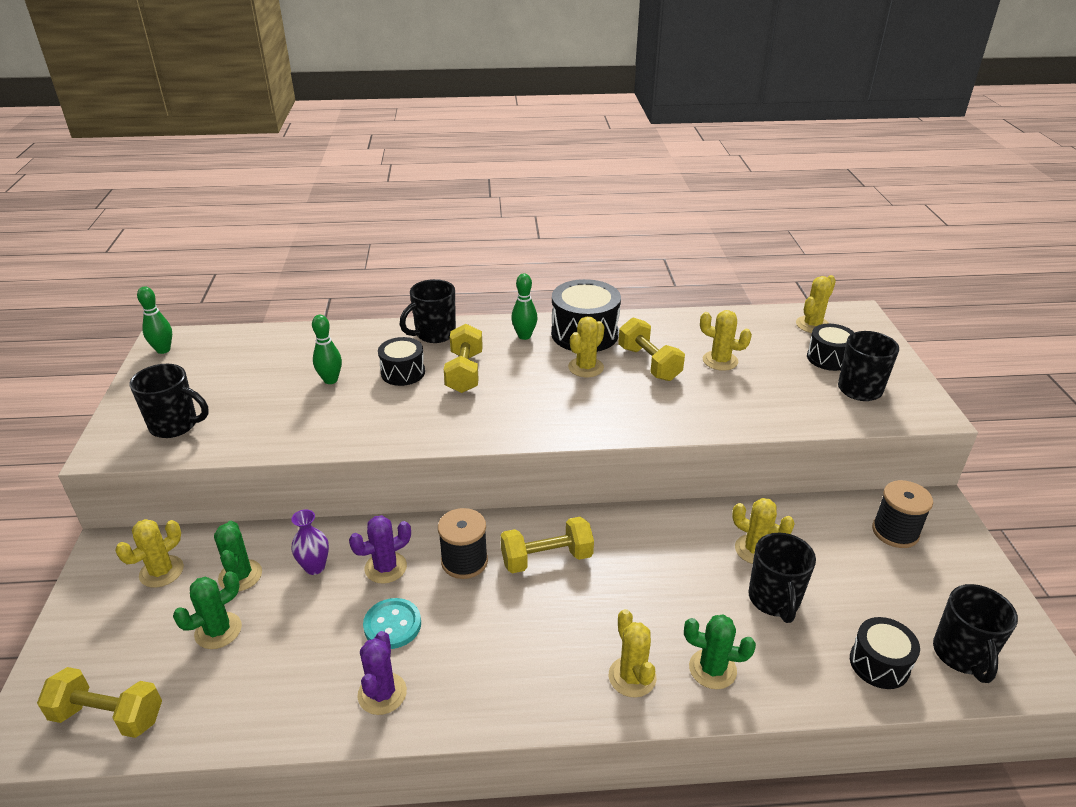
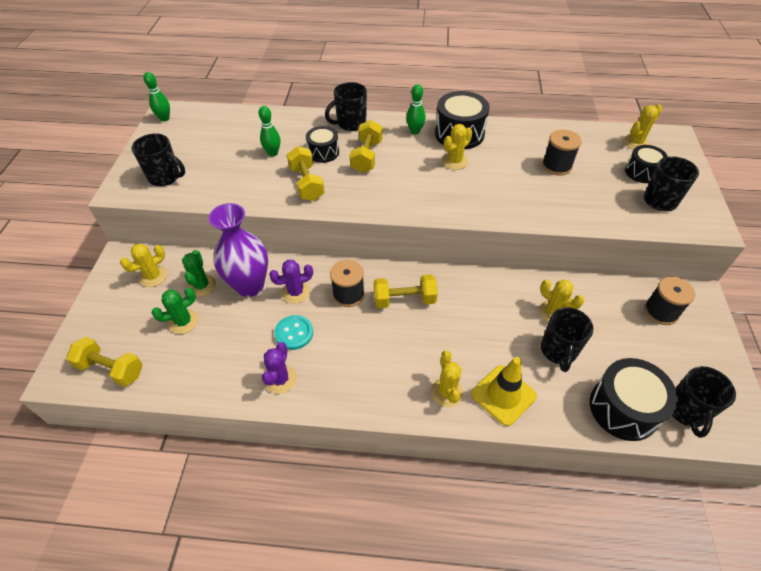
camera: 10 degrees right, 15 degrees up
(315, 567) = (250, 286): purple vase -> purple vase, size x2.10
(649, 363) = (502, 163): yellow dumbbell -> yellow dumbbell (307, 184)
(712, 669) = (503, 395): green cactus -> yellow traffic cone
(720, 361) = (556, 166): yellow cactus -> black spool
(879, 664) = (623, 408): black drum -> black drum, size x1.64

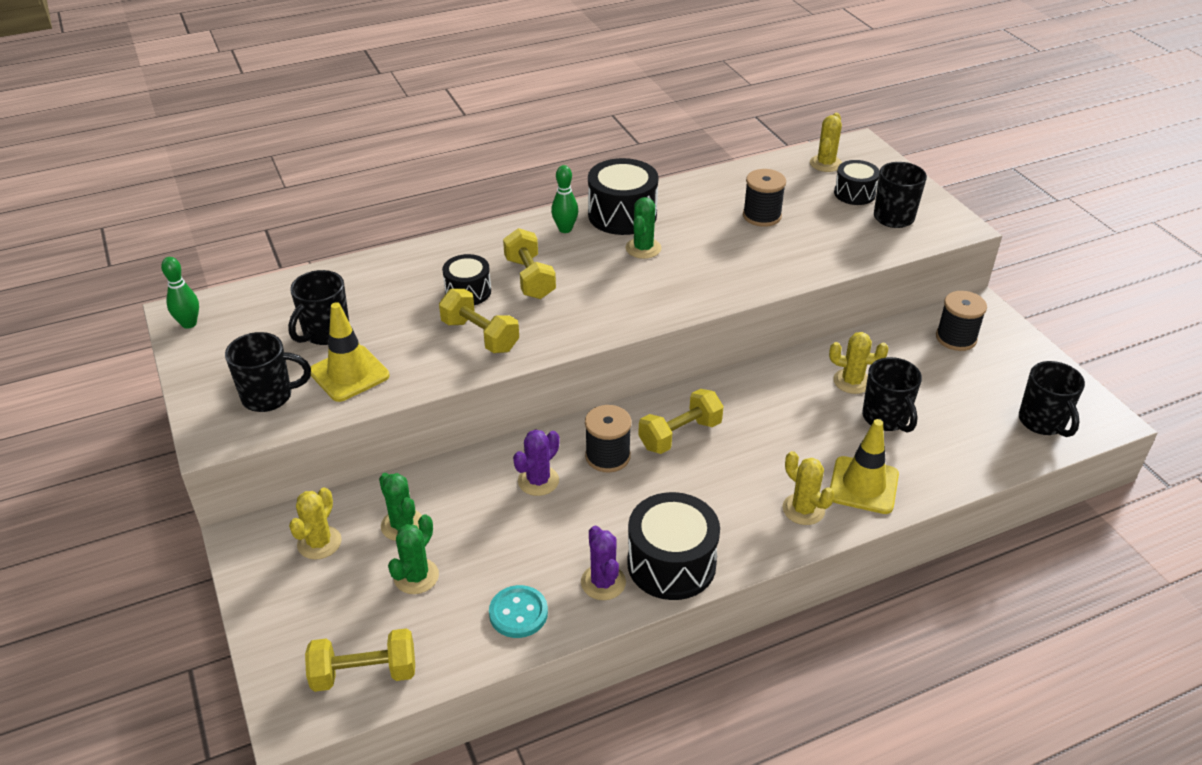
camera: 30 degrees left, 10 degrees down
(216, 180) = (349, 374): none -> yellow traffic cone
(250, 286) = (470, 498): purple vase -> none
(273, 153) = (399, 315): green bowling pin -> none
(294, 333) = (576, 526): turquoise button -> turquoise button (518, 613)
(350, 124) = (473, 246): black mug -> black mug (325, 333)
(455, 161) = (643, 248): yellow cactus -> green cactus
(623, 408) = (986, 445): black drum -> black drum (671, 564)

